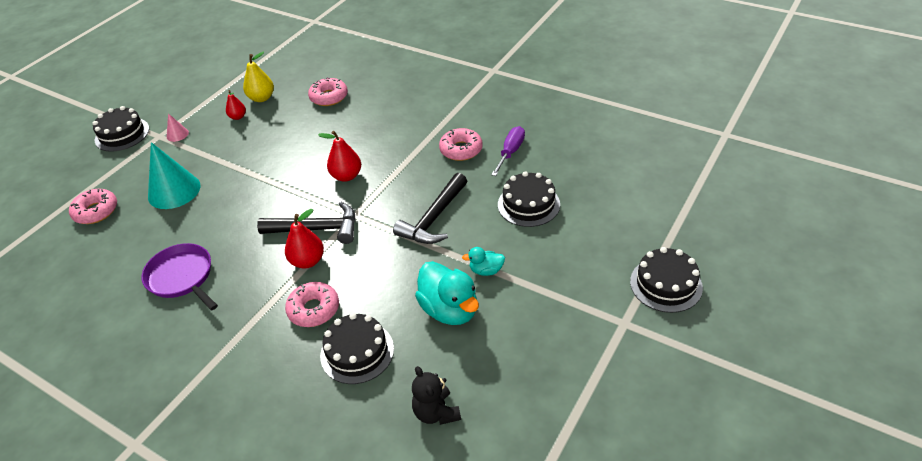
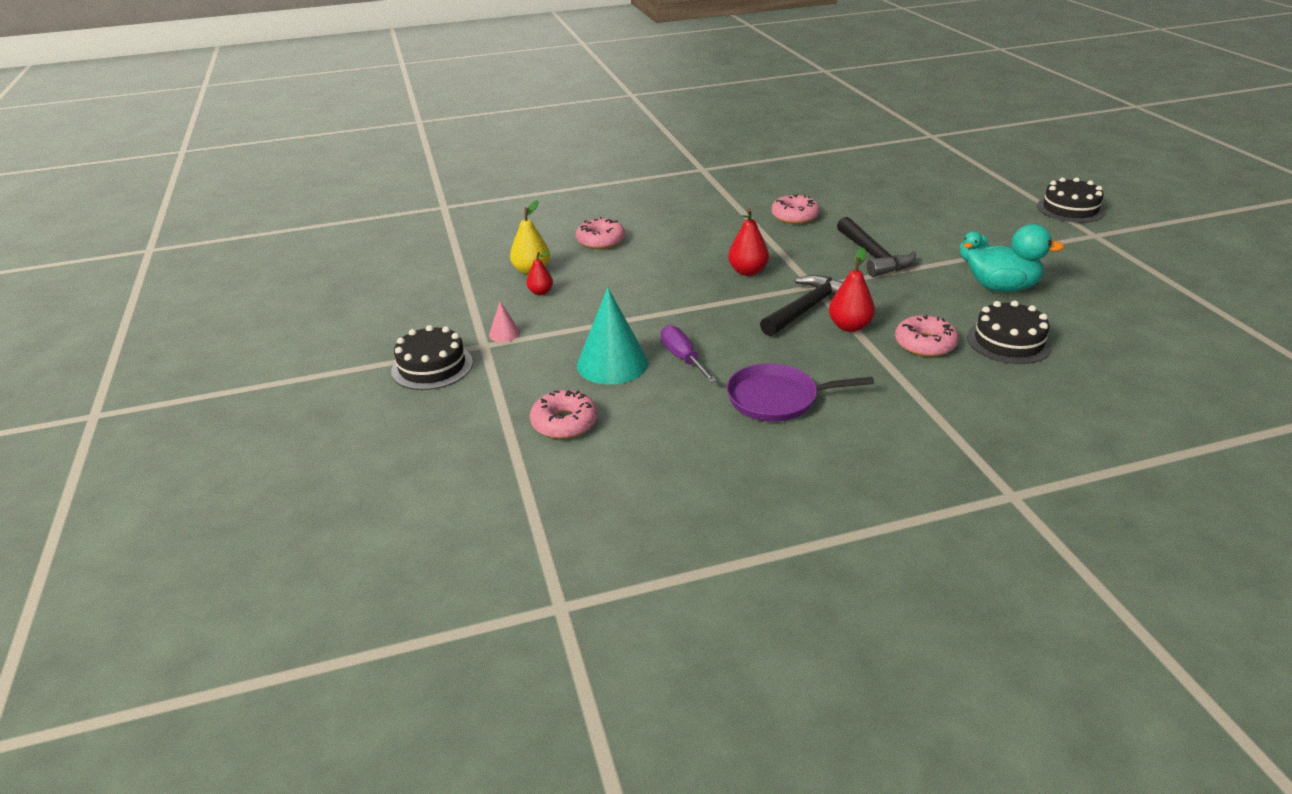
camera: 50 degrees left, 10 degrees down
(436, 412) = (1120, 331): black teddy bear -> none
(510, 152) = (832, 201): purple screwdriver -> purple screwdriver (683, 358)
(528, 204) = (911, 218): black cake -> none

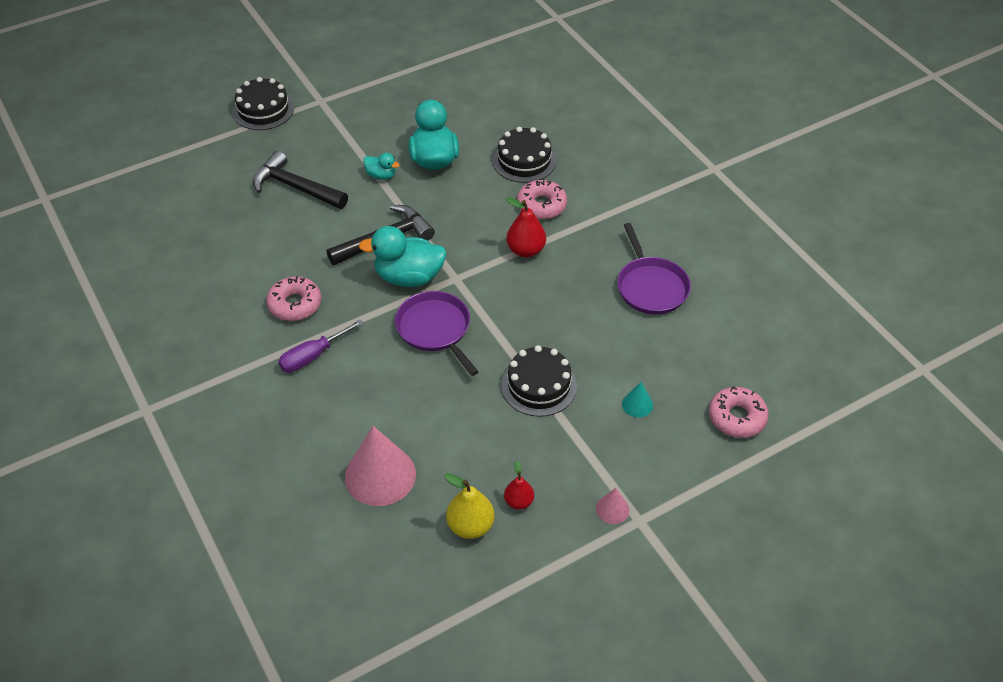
camera: 105 degrees left, 15 degrees up
(432, 367) = (692, 553): black cake -> black cake (539, 385)
(600, 241) = (380, 475): pink donut -> pink cone
(612, 364) = (637, 404): turquoise cone -> turquoise cone, size x0.46
(683, 358) = (611, 355): purple screwdriver -> purple screwdriver (313, 356)
(748, 271) = (435, 329): red pear -> purple pan
(807, 308) = (501, 279): black hammer -> black hammer (296, 187)
(819, 264) = (409, 277): none -> turquoise duck

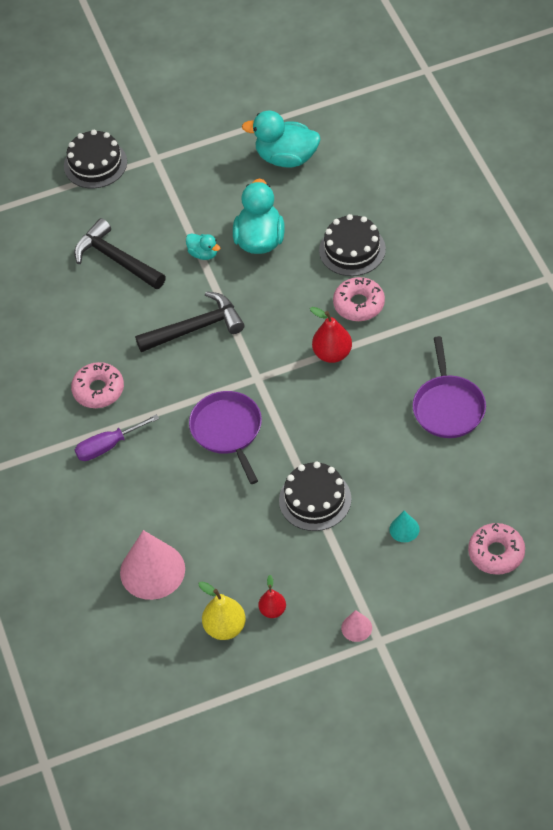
camera: 15 degrees right, 5 degrees up
(409, 277) = (212, 372): turquoise duck -> turquoise duck (286, 158)

